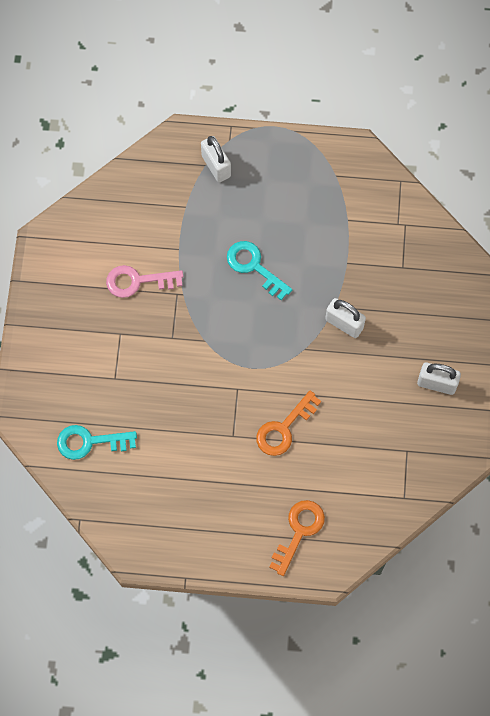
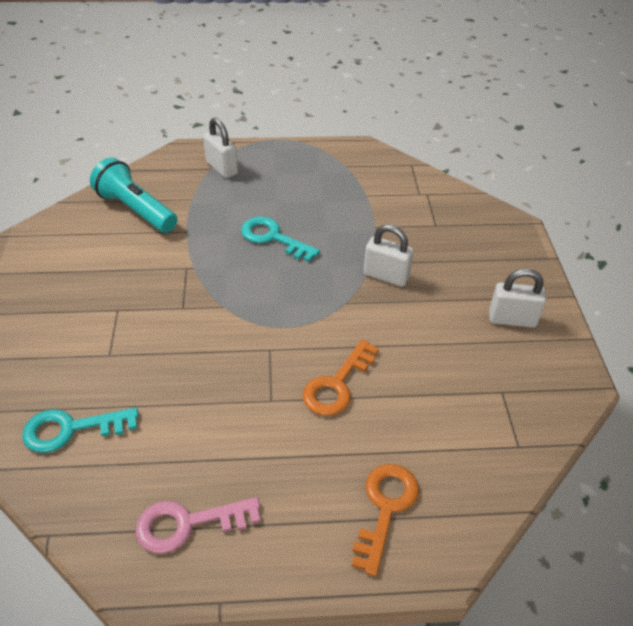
camera: 10 degrees left, 25 degrees down
(134, 216) = (135, 210): none -> turquoise flashlight
(138, 281) = (139, 261): pink key -> pink key (188, 524)

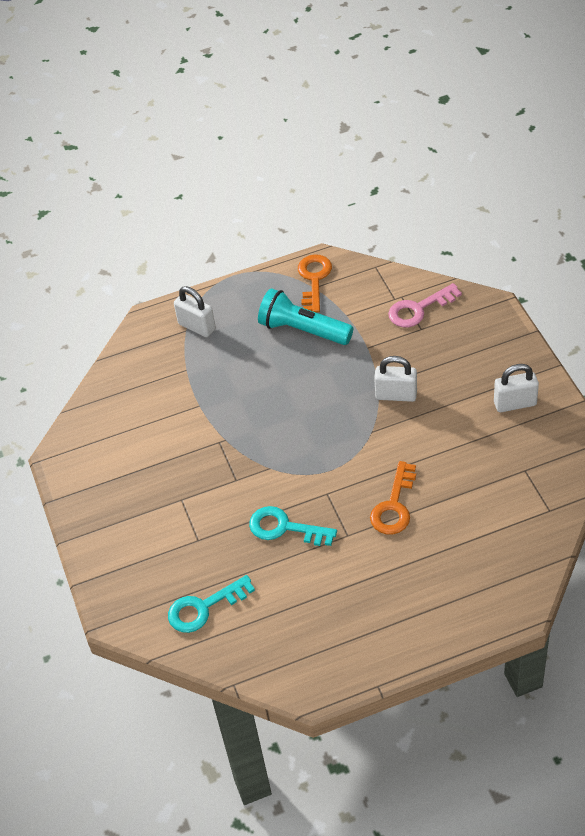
camera: 10 degrees left, 5 degrees up
(135, 210) = (140, 398): turquoise flashlight -> turquoise flashlight (303, 330)
(188, 524) = (330, 644): pink key -> pink key (418, 309)
(273, 238) = (281, 388): turquoise key -> turquoise key (285, 528)
(385, 508) = (467, 588): orange key -> orange key (314, 279)

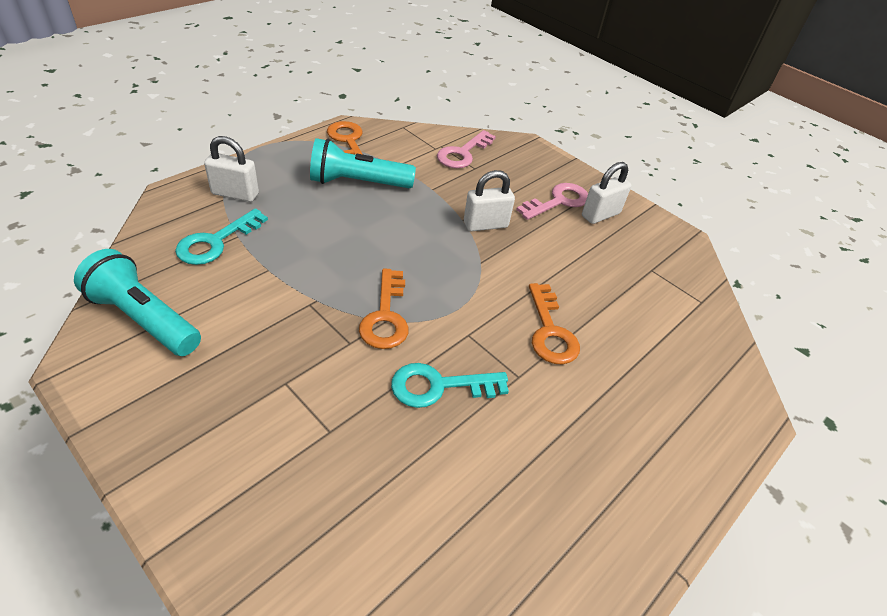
camera: 35 degrees left, 5 degrees down
(104, 429) = (144, 318): none -> turquoise flashlight
(204, 607) = (379, 530): turquoise key -> turquoise key (216, 241)
(271, 464) = (385, 316): none -> orange key
(481, 381) = (558, 201): none -> pink key

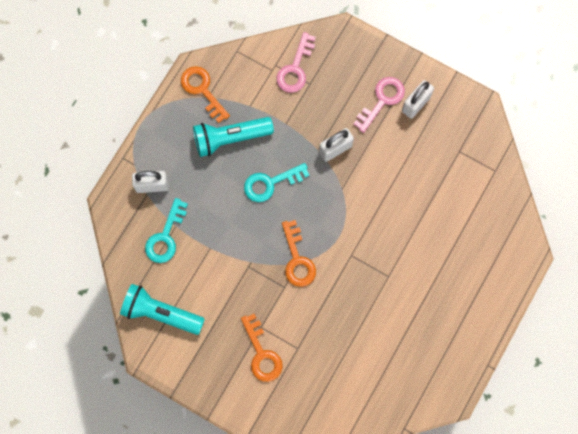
camera: 10 degrees left, 30 degrees up
(439, 386) = (345, 299): turquoise key -> turquoise key (271, 183)
(550, 331) = (400, 234): orange key -> orange key (261, 353)

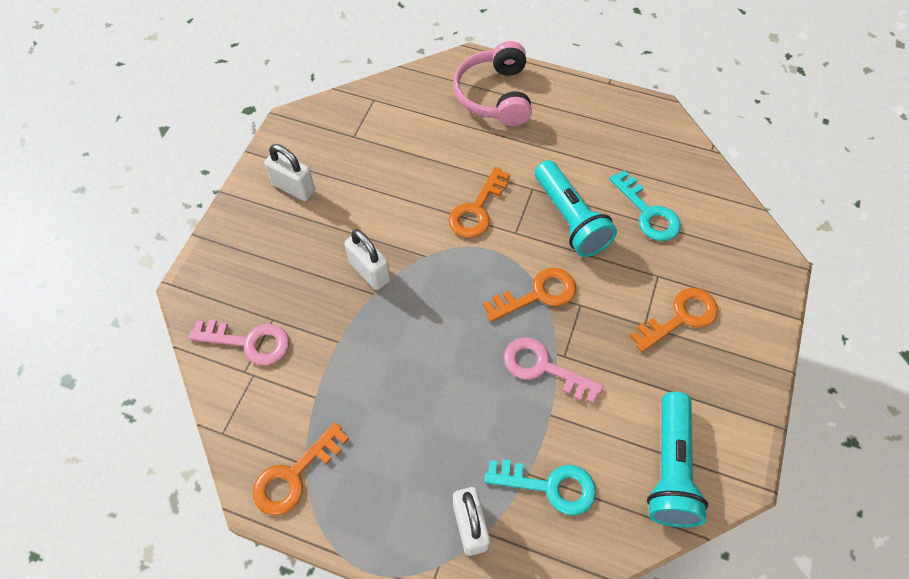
camera: 100 degrees left, 15 degrees down
(230, 138) = (372, 416): turquoise flashlight -> turquoise flashlight (570, 219)
(271, 183) = (434, 346): turquoise key -> turquoise key (647, 212)
(376, 231) = (477, 209): none -> orange key
(382, 100) = (292, 226): pink key -> pink key (543, 368)
(486, 266) = (494, 95): none -> pink headphones

